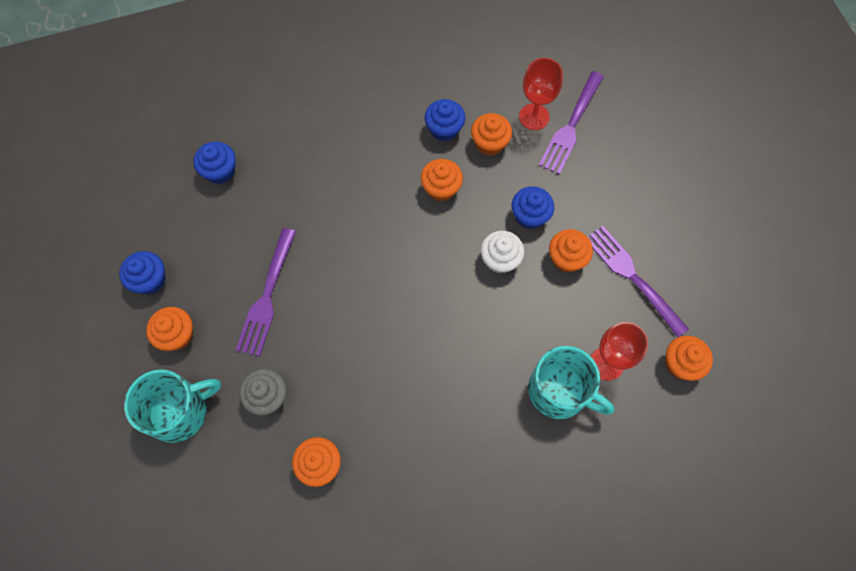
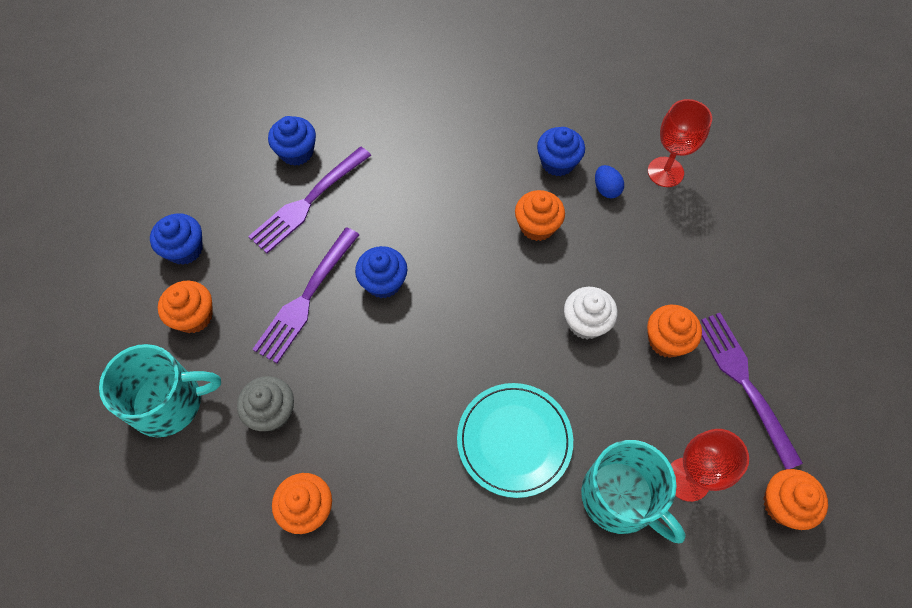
camera: 15 degrees right, 5 degrees down
(467, 368) = (514, 440): none -> turquoise plate
(489, 143) = (606, 189): orange cupcake -> blue egg
(529, 216) = (633, 281): blue cupcake -> blue cupcake (383, 282)
(571, 125) = (707, 190): purple fork -> purple fork (309, 201)

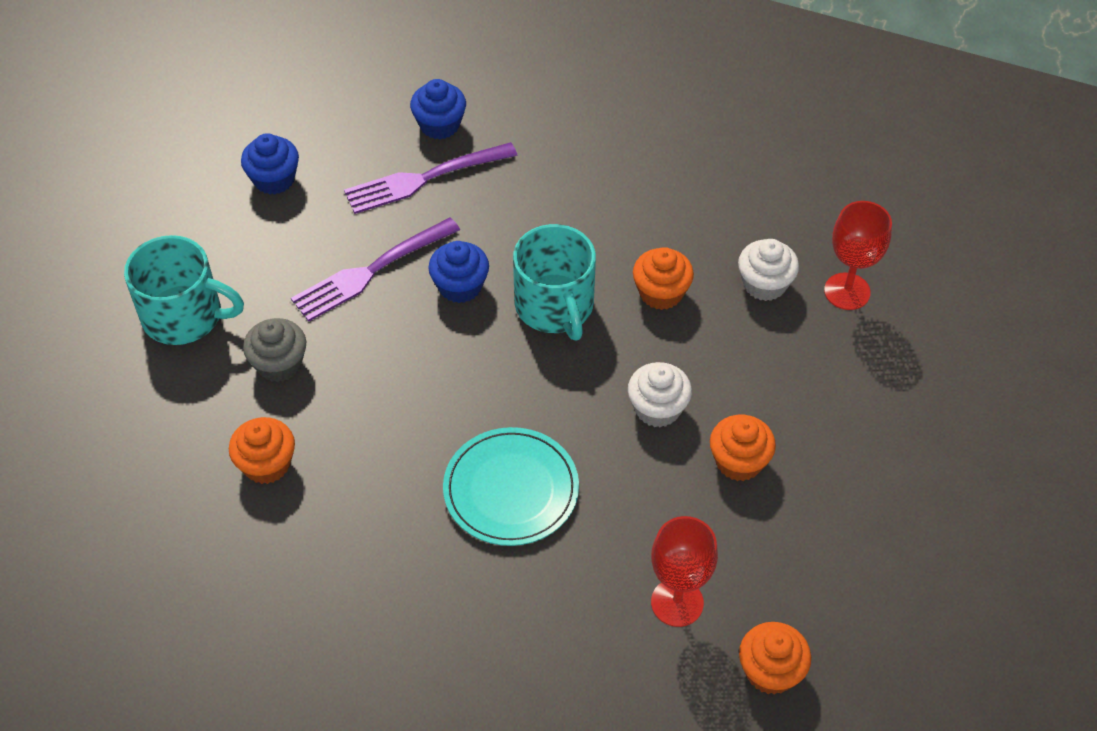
camera: 25 degrees right, 10 degrees down
(194, 316) = (250, 246): orange cupcake -> none
(557, 162) = (724, 237): blue cupcake -> none
(606, 189) = (764, 284): blue egg -> white cupcake
(620, 497) = (592, 588): turquoise mug -> turquoise mug (555, 306)
(744, 383) = (802, 538): purple fork -> none

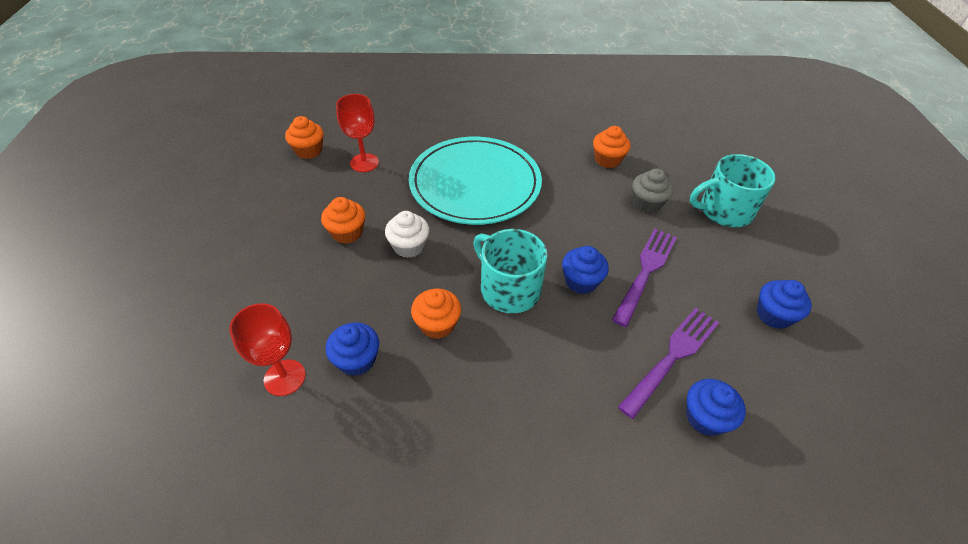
camera: 155 degrees right, 5 degrees down
(511, 489) = (475, 183): turquoise plate -> turquoise plate, size x1.66
(764, 284) = (357, 360): white cupcake -> blue cupcake

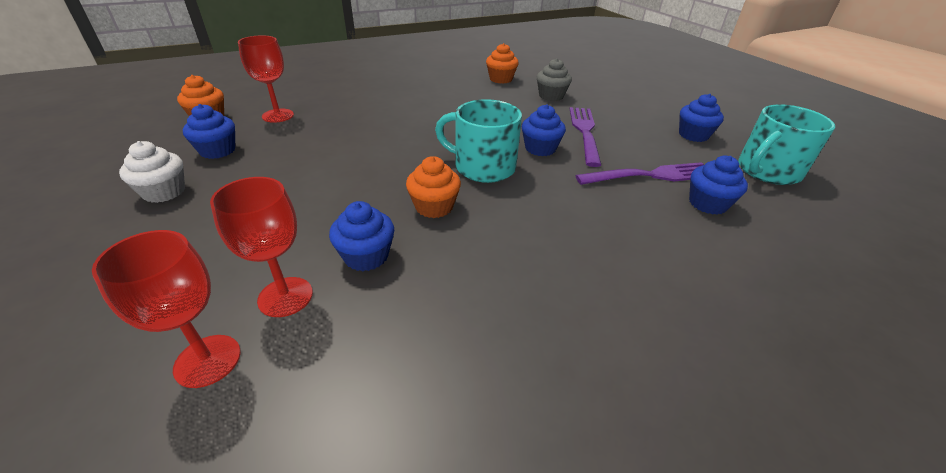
camera: 25 degrees left, 10 degrees down
(218, 413) = (207, 360): none -> red goblet
(300, 197) = (217, 151): none -> blue cupcake
(347, 233) = (290, 165): orange cupcake -> none
(409, 246) = (365, 160): white cupcake -> white cupcake (164, 192)
(475, 183) = (400, 110): turquoise plate -> none
(672, 358) = (650, 176): purple fork -> purple fork turned 60 degrees clockwise
(724, 211) = (608, 90): turquoise mug -> turquoise mug (767, 171)

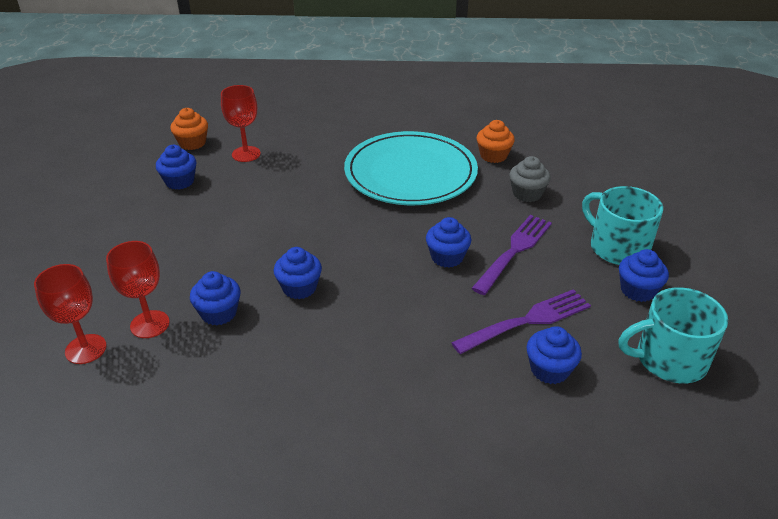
camera: 30 degrees right, 0 degrees up
(164, 192) = (125, 212): white cupcake -> none
(434, 207) = (299, 288): orange cupcake -> blue cupcake
(448, 100) = (410, 173): none -> turquoise plate
(483, 167) = (374, 261): turquoise mug -> turquoise mug (617, 247)
(650, 176) = (526, 321): purple fork -> purple fork turned 45 degrees counterclockwise

